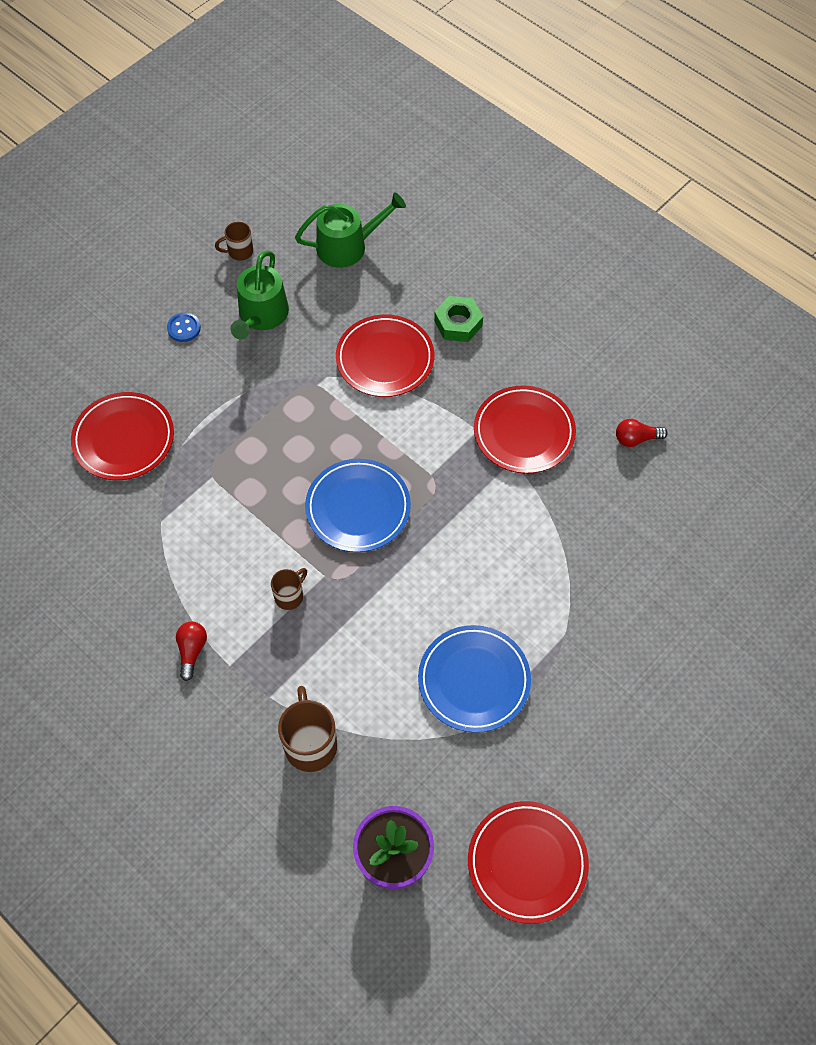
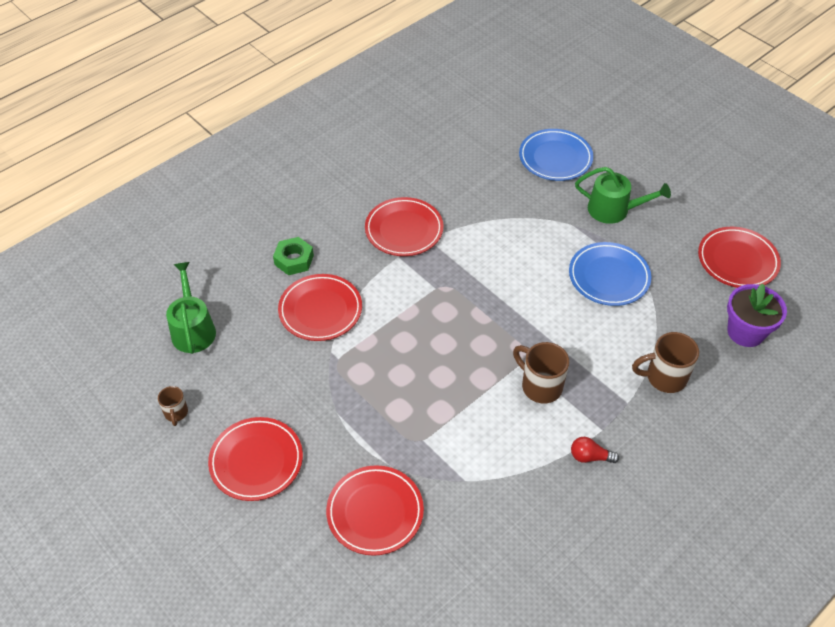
camera: 85 degrees left, 10 degrees down
(184, 328) = (256, 461): blue button -> red plate
(261, 316) = (255, 397): green watering can -> green watering can (613, 210)
(290, 596) = (540, 386): brown mug -> brown mug, size x1.73
(358, 508) = (462, 336): blue plate -> blue plate (555, 158)
(636, 439) = (417, 169): red light bulb -> none

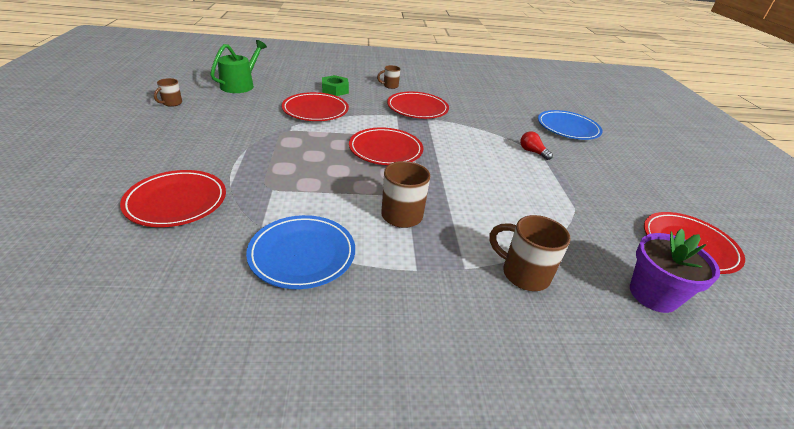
camera: 35 degrees right, 15 degrees down
(256, 461) = (166, 140): red plate -> red plate (385, 150)
(335, 208) = (390, 86): none -> brown mug
(590, 457) = (380, 279): red light bulb -> red light bulb (532, 152)
(609, 277) = (542, 193): blue plate -> blue plate (302, 254)
(613, 210) = (588, 166): green watering can -> none

